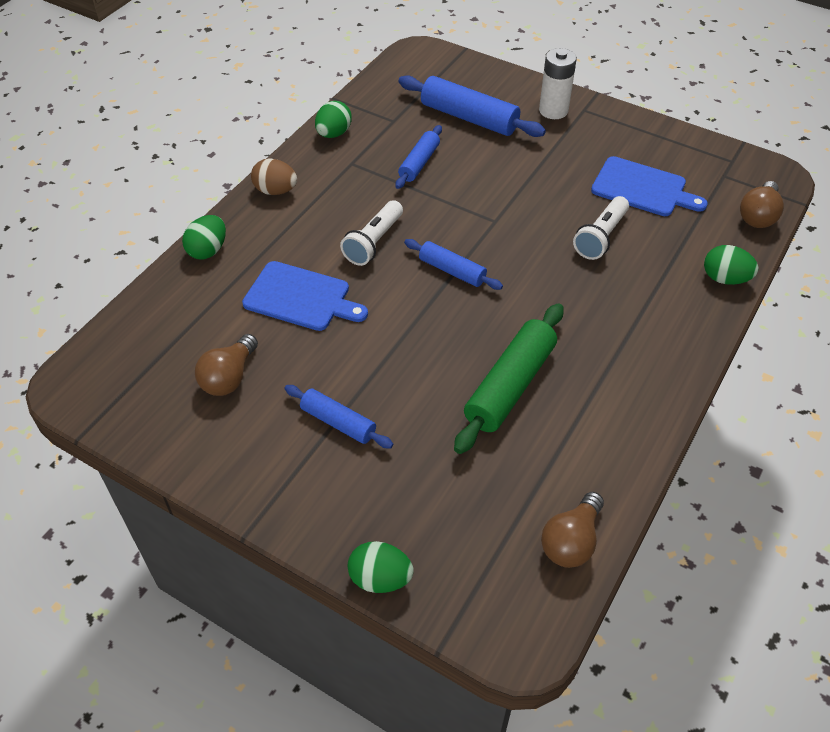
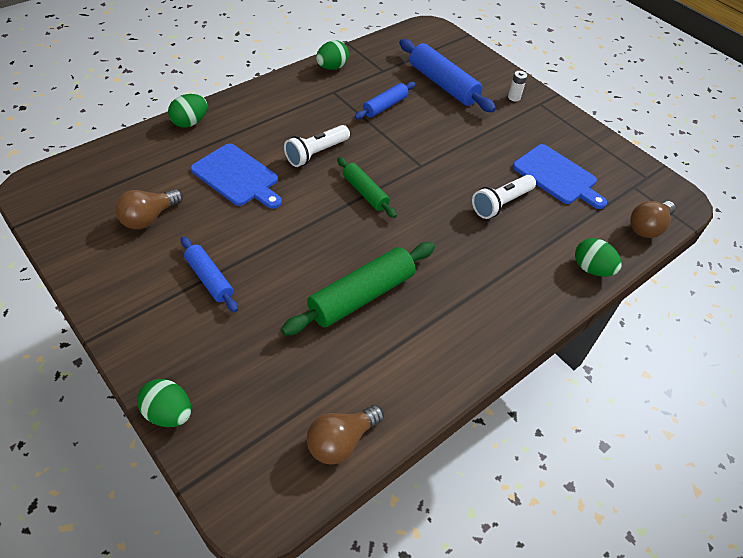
camera: 15 degrees right, 0 degrees up
(275, 191) = (265, 95): brown egg -> none
(452, 271) = (365, 192): blue rolling pin -> green rolling pin
(553, 110) = (514, 97): white battery -> white battery, size x0.52

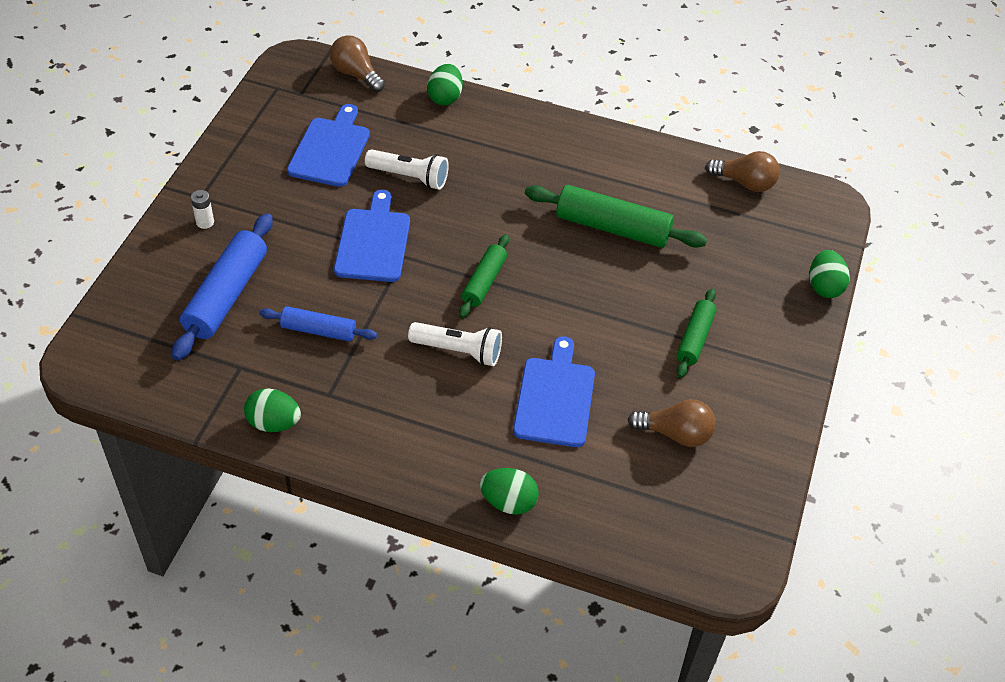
camera: 120 degrees left, 0 degrees up
(209, 279) = (695, 338): blue rolling pin -> green rolling pin
(445, 158) = (373, 242): none -> blue cutting board
(647, 227) = (356, 74): brown light bulb -> brown light bulb turned 150 degrees counterclockwise

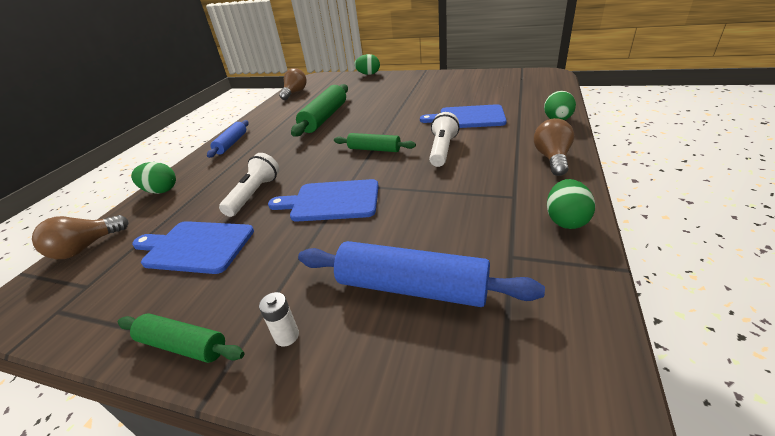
camera: 85 degrees left, 15 degrees down
(319, 330) = (443, 213): blue rolling pin -> blue rolling pin (231, 143)
(675, 433) = (476, 90): brown light bulb -> brown light bulb (552, 158)
(695, 338) = (409, 92): green rolling pin -> green rolling pin (183, 345)

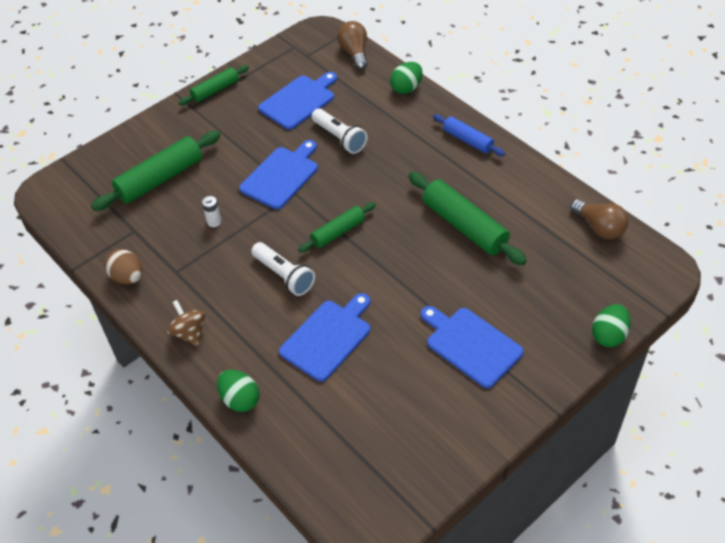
camera: 120 degrees right, 15 degrees up
(286, 336) = (182, 125): white battery -> white battery (214, 222)
(412, 287) = (160, 179): blue rolling pin -> green rolling pin
(414, 90) = (471, 345): none -> blue cutting board
(552, 158) = (189, 333): brown light bulb -> brown spinning top
(566, 220) = (127, 277): green egg -> brown egg

